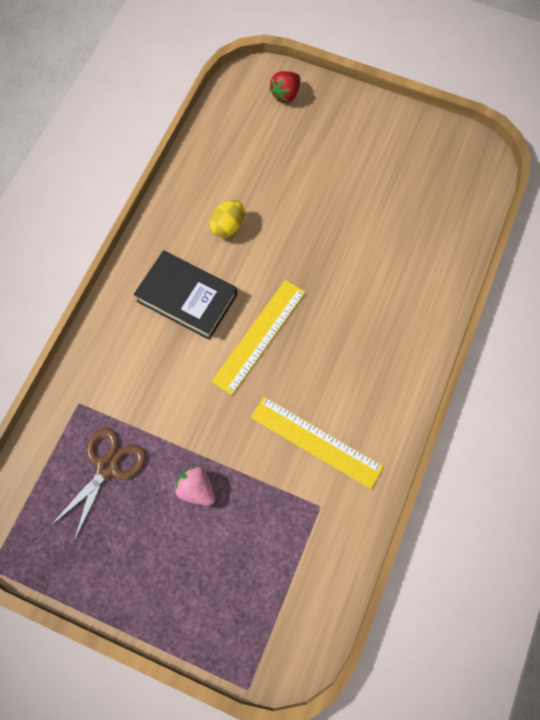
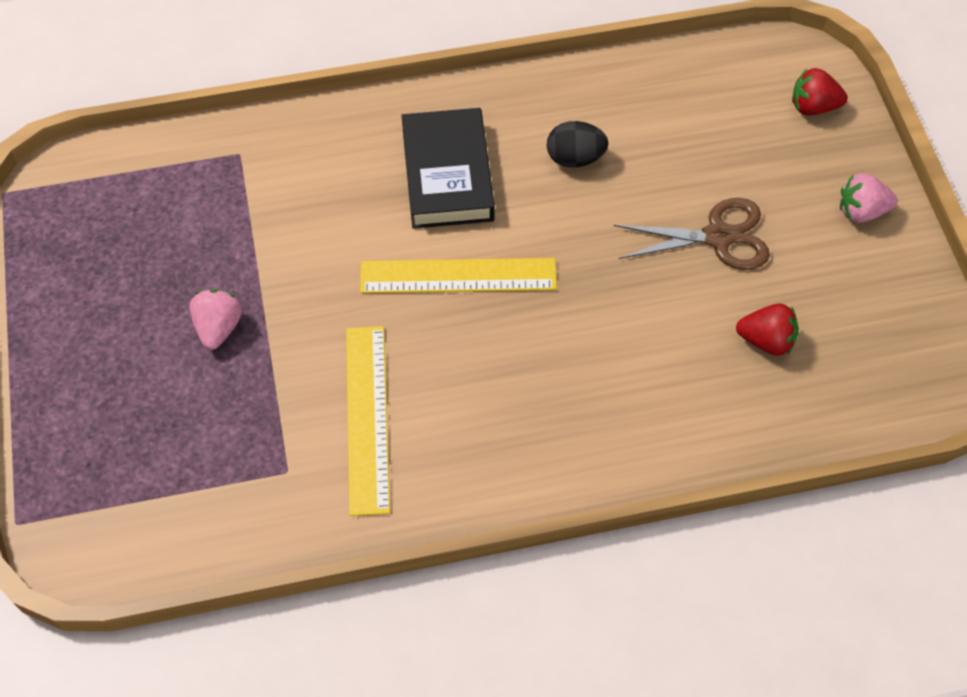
camera: 55 degrees right, 10 degrees down
(107, 467) = (185, 226): brown scissors -> brown scissors (718, 237)
(228, 226) = (575, 158): yellow egg -> black egg
(364, 120) = (861, 211): none -> pink strawberry
(407, 215) = (766, 340): none -> red strawberry

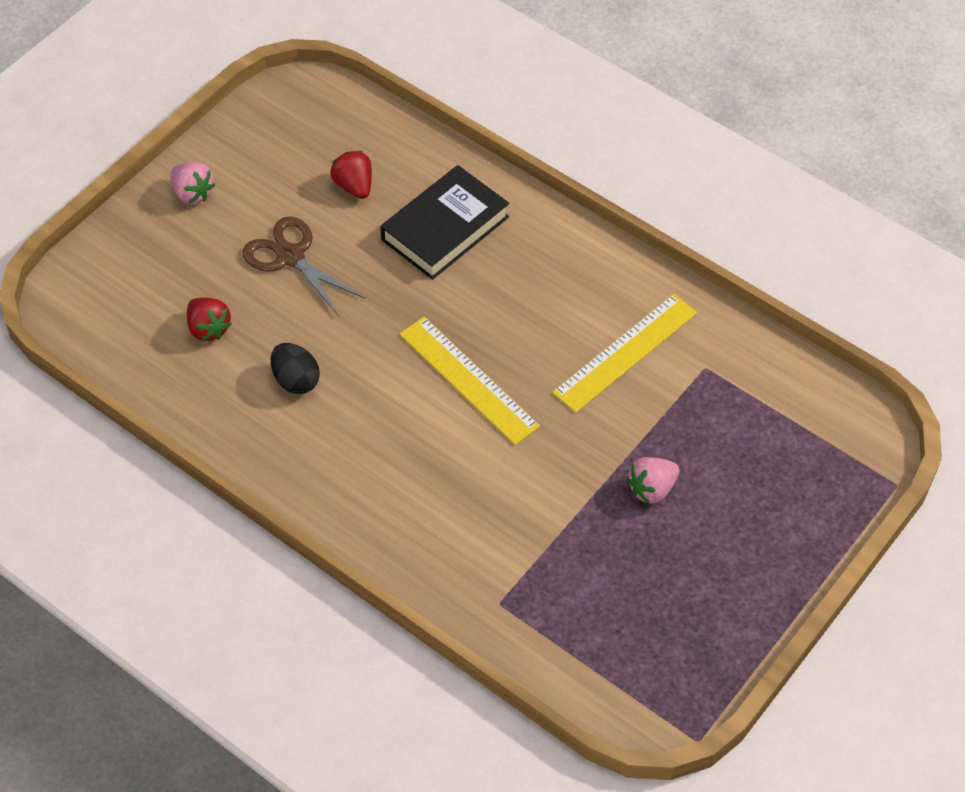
camera: 130 degrees left, 5 degrees down
(447, 175) = (386, 449): black book -> black book (445, 228)
(813, 107) = (111, 269): red strawberry -> red strawberry (208, 329)

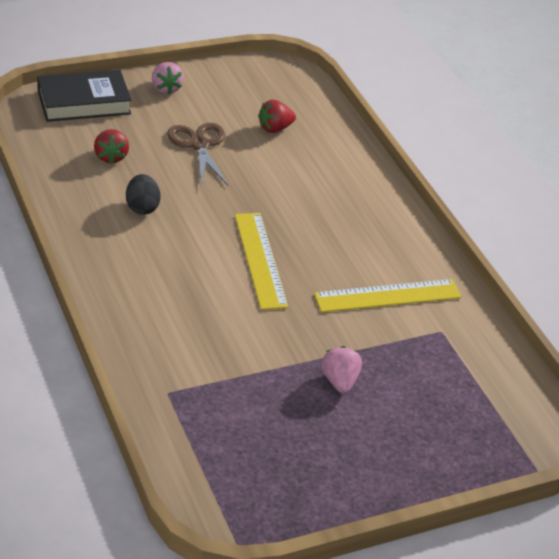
camera: 25 degrees right, 15 degrees down
(354, 186) = (275, 128): red strawberry -> red strawberry turned 120 degrees counterclockwise
(445, 228) = (317, 175): black book -> black book (84, 102)
(652, 489) = (339, 381): pink strawberry -> pink strawberry turned 90 degrees clockwise

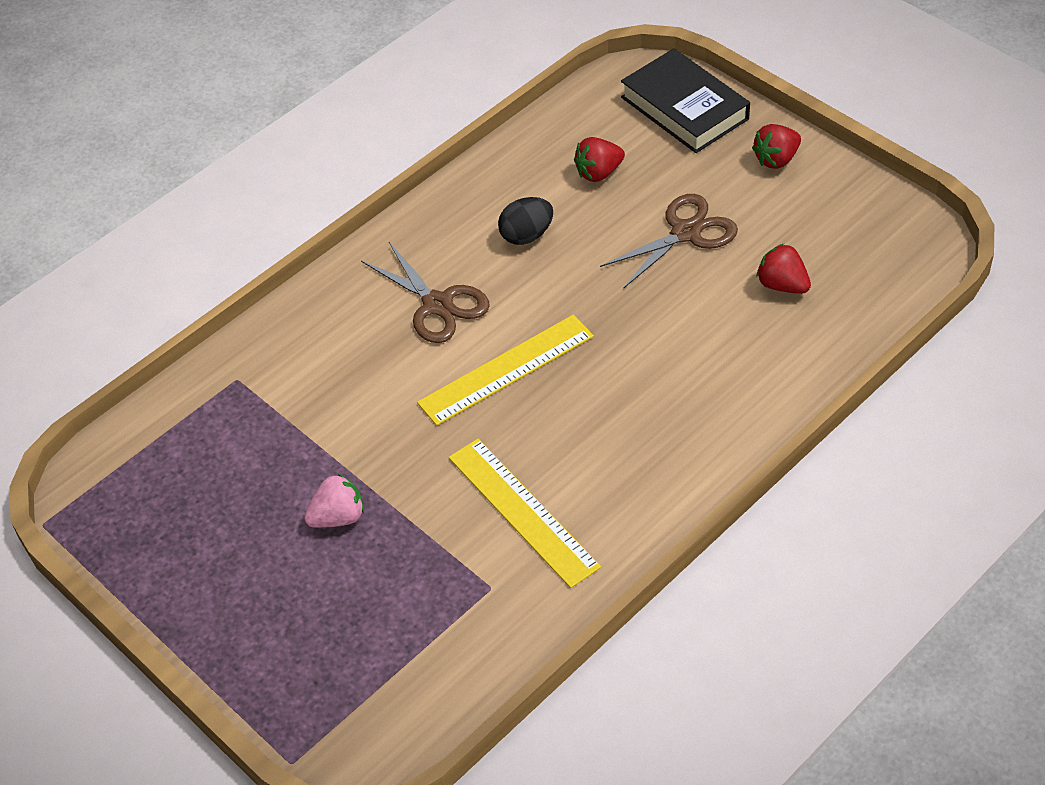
camera: 75 degrees right, 10 degrees up
(166, 88) = (776, 159): pink strawberry -> red strawberry
(174, 269) = (437, 305): none -> brown scissors

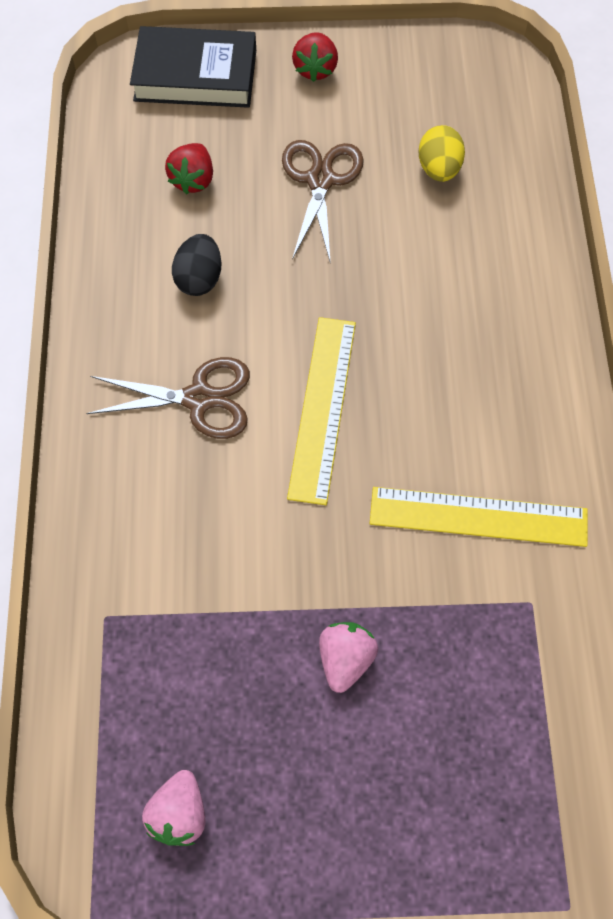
camera: 50 degrees left, 15 degrees up
(150, 512) = (179, 813): none -> pink strawberry
(782, 285) = (439, 169): red strawberry -> yellow egg

